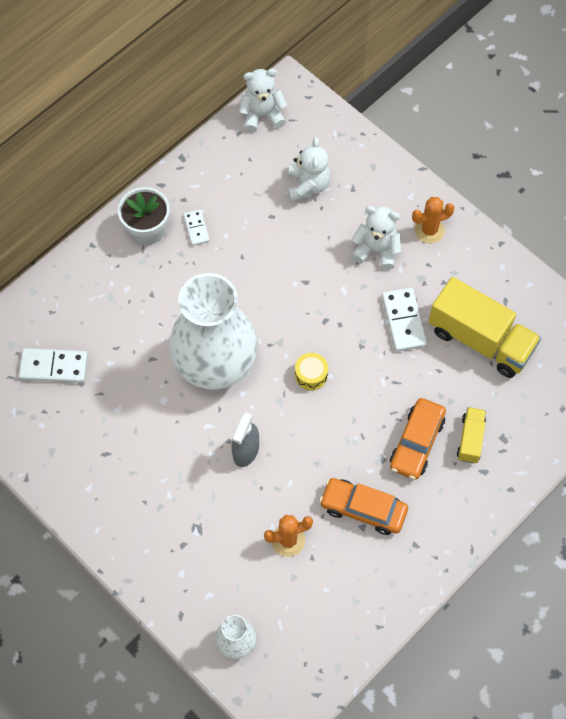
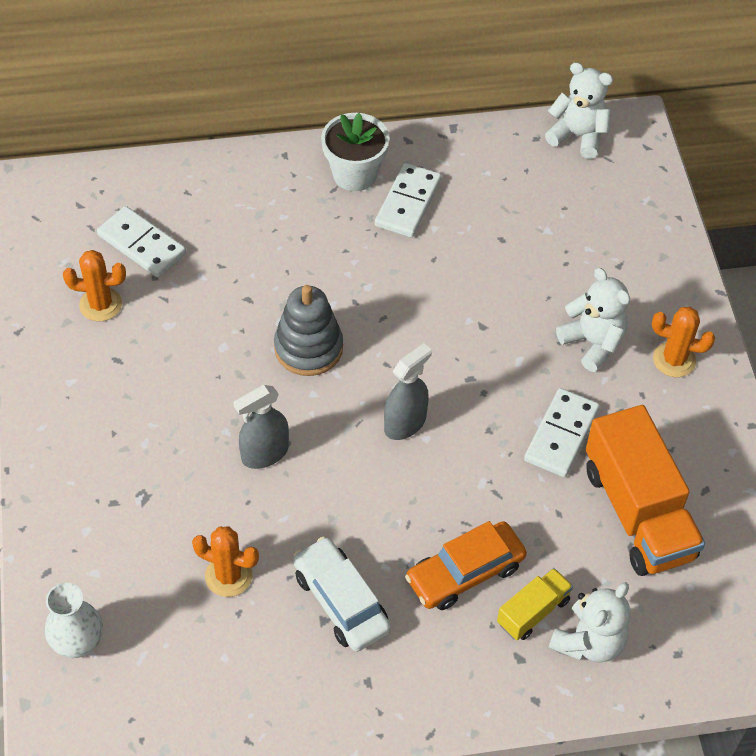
camera: 35 degrees right, 10 degrees down
(63, 425) = (100, 304): none -> orange cactus
(196, 228) = (408, 203): white domino -> white domino, size x1.70
(215, 366) = (308, 348): white vase -> grey stacking toy
(307, 186) = (569, 233): white teddy bear -> white teddy bear (589, 642)
(311, 375) = (405, 423): yellow drum -> grey spray bottle
(363, 509) = (341, 601): orange car -> white car
(480, 339) = (638, 512): yellow truck -> orange truck

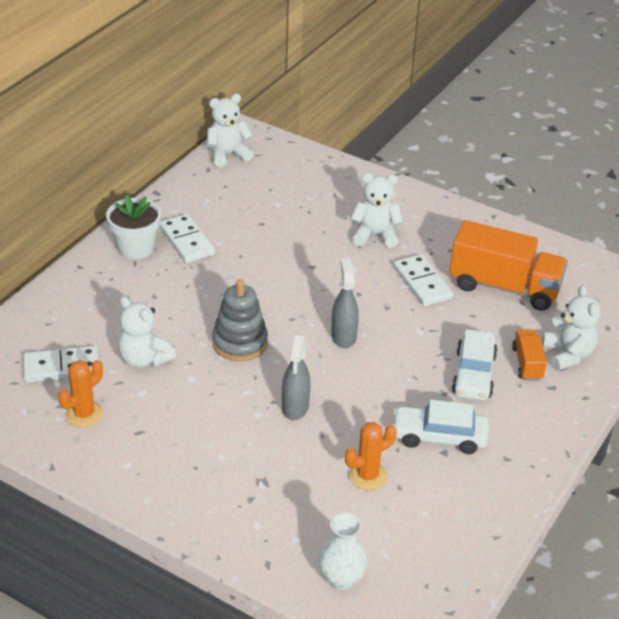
camera: 50 degrees left, 15 degrees down
(211, 294) = (144, 359): none -> white teddy bear
(465, 573) = (473, 374): orange car -> white car
(533, 612) = (527, 364): yellow truck -> orange truck
(674, 360) = (421, 215): orange cactus -> none

